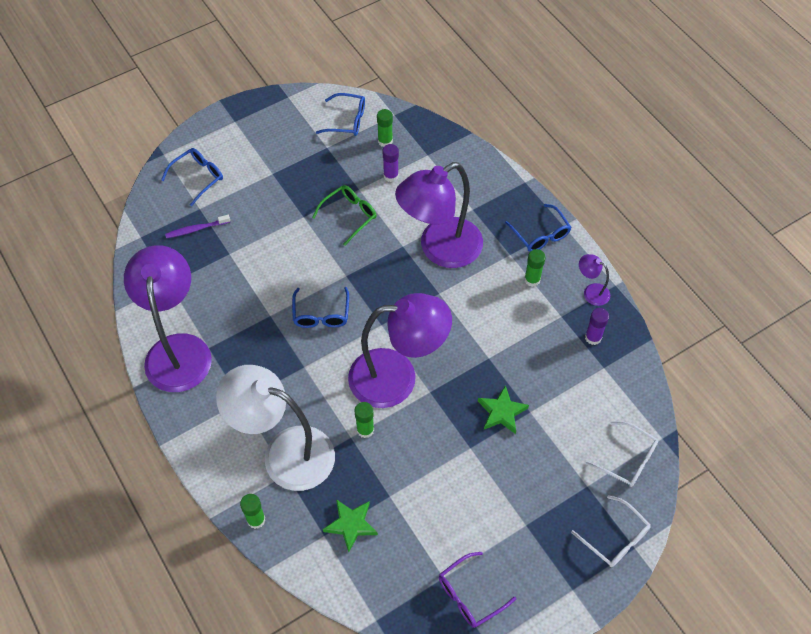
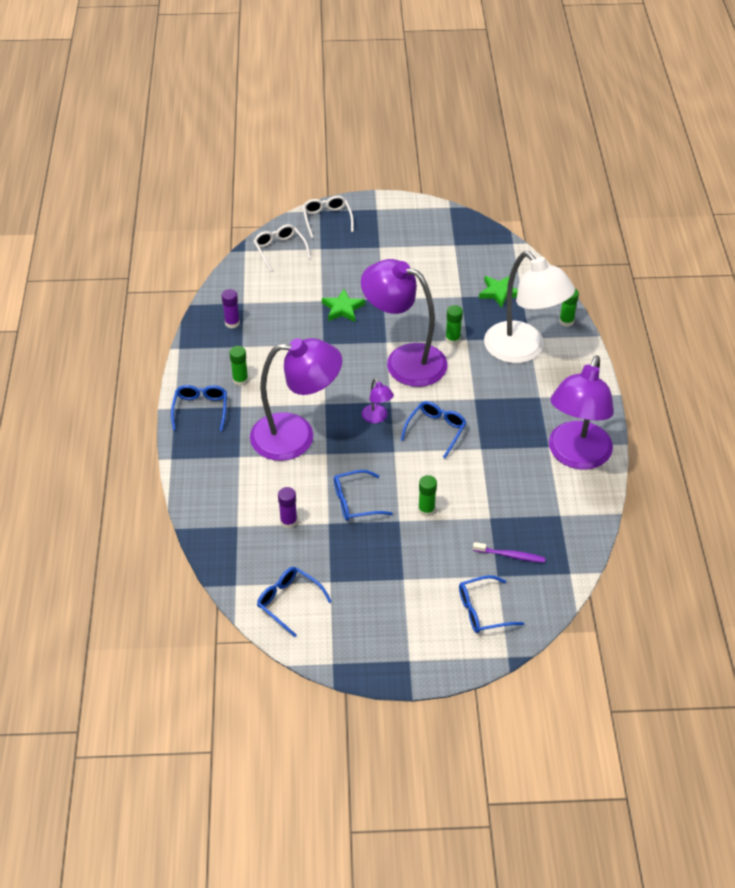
camera: 150 degrees left, 10 degrees down
(349, 216) = (356, 501): green glasses -> blue glasses
(385, 141) = (267, 560): green glue stick -> green glue stick (426, 510)
(470, 594) = (443, 231): purple glasses -> none
(591, 292) = (202, 352): purple lamp -> purple lamp (377, 418)

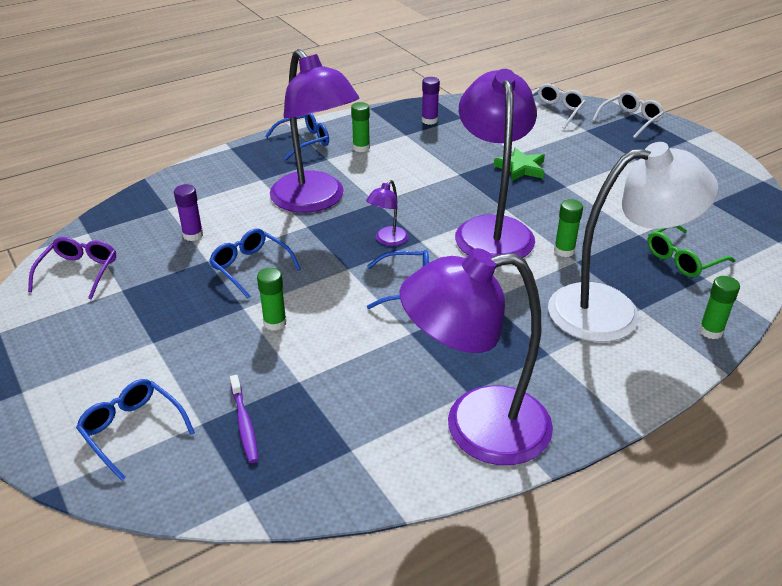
camera: 60 degrees right, 10 degrees down
(289, 602) = (78, 273): blue glasses -> purple glasses
(499, 292) = (683, 259): green star -> green glasses
(523, 350) = (612, 311): white lamp -> white lamp turned 120 degrees counterclockwise

